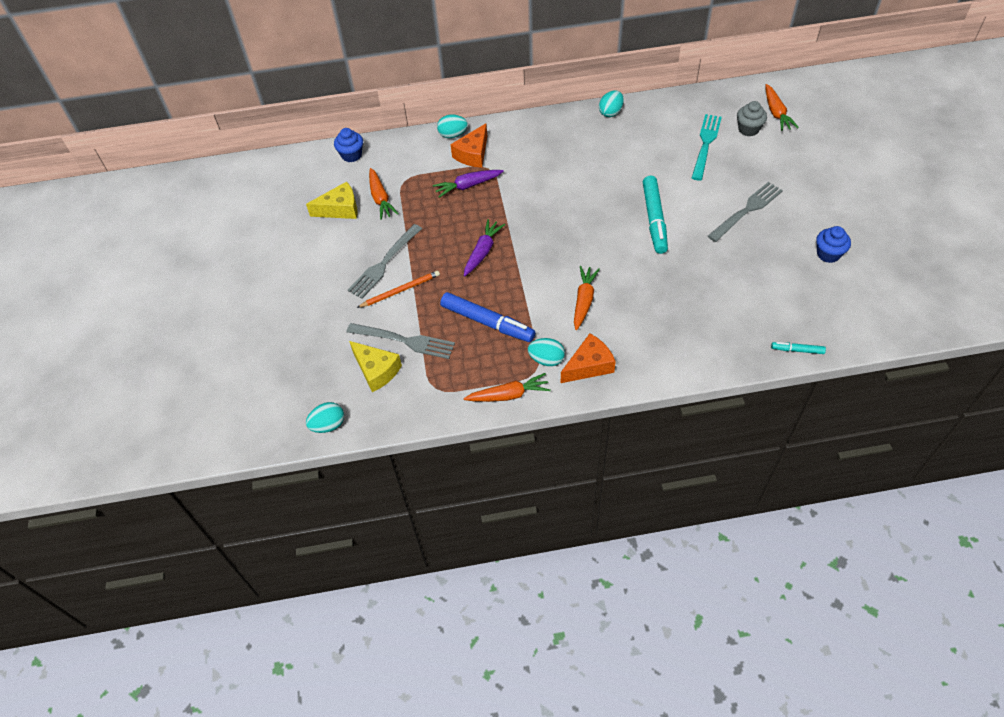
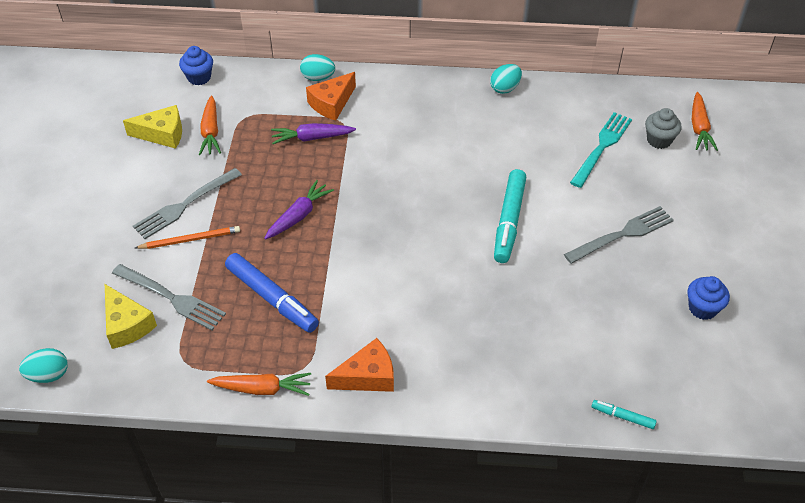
camera: 10 degrees right, 5 degrees down
(546, 359) = (321, 357): turquoise egg -> none
(584, 301) = (391, 298): orange carrot -> none

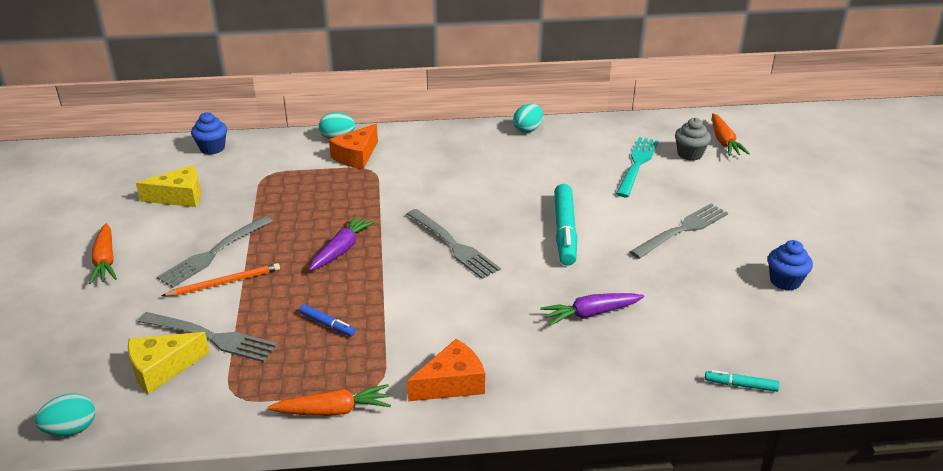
camera: 10 degrees left, 15 degrees down
(127, 325) = (162, 368): yellow cheese -> yellow cheese turned 105 degrees clockwise
(211, 131) = (232, 189): orange carrot -> orange carrot (105, 260)
(272, 298) = (327, 324): blue marker -> blue marker, size x0.48
(312, 138) = (342, 185): purple carrot -> purple carrot (591, 314)
(401, 224) = (453, 245): none -> grey fork

